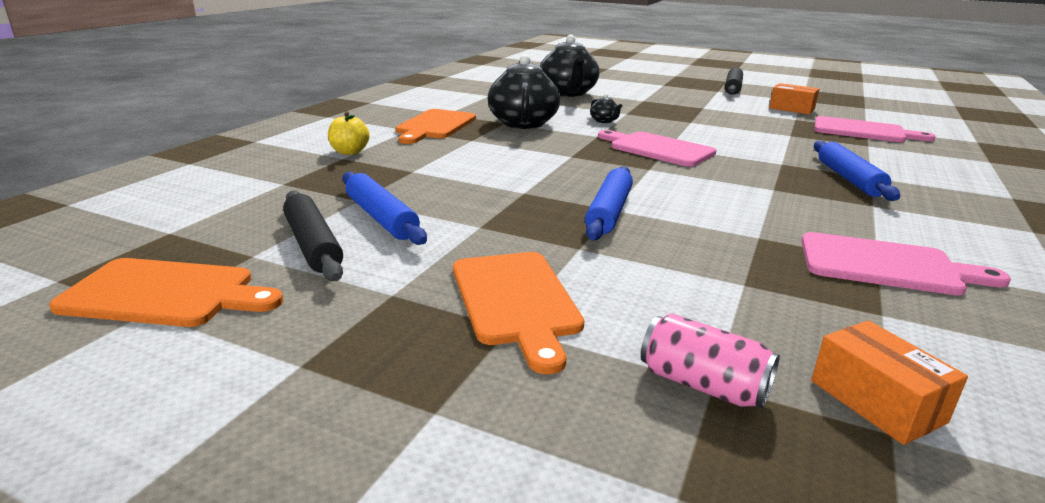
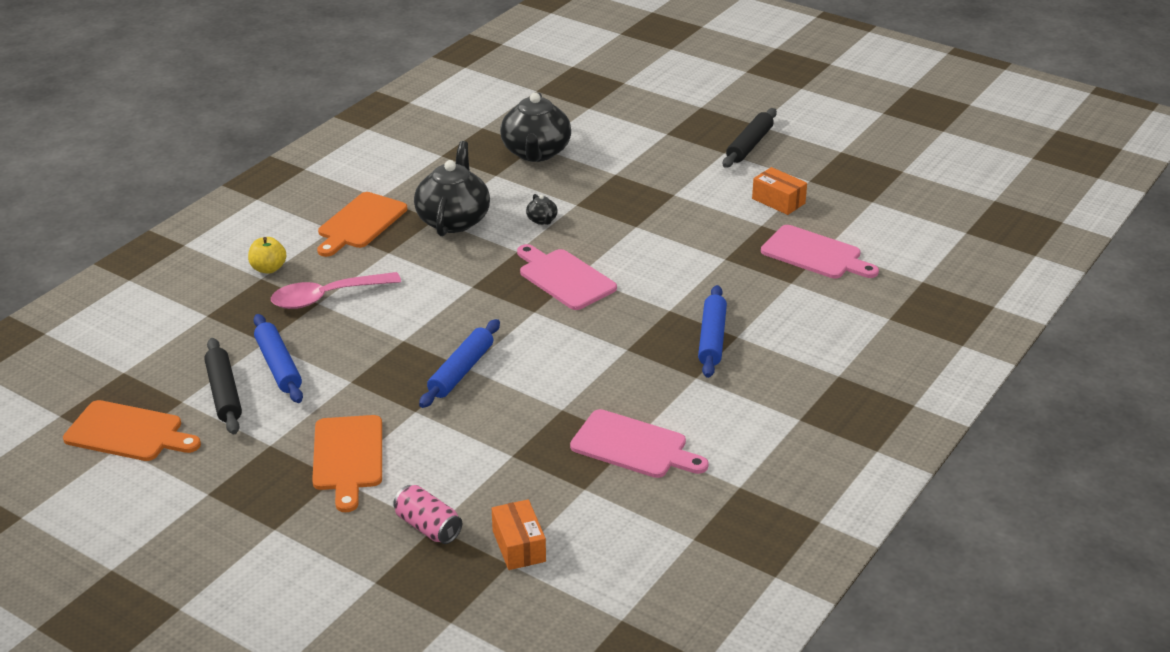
camera: 10 degrees right, 10 degrees up
(420, 167) = (326, 297): none -> pink spoon

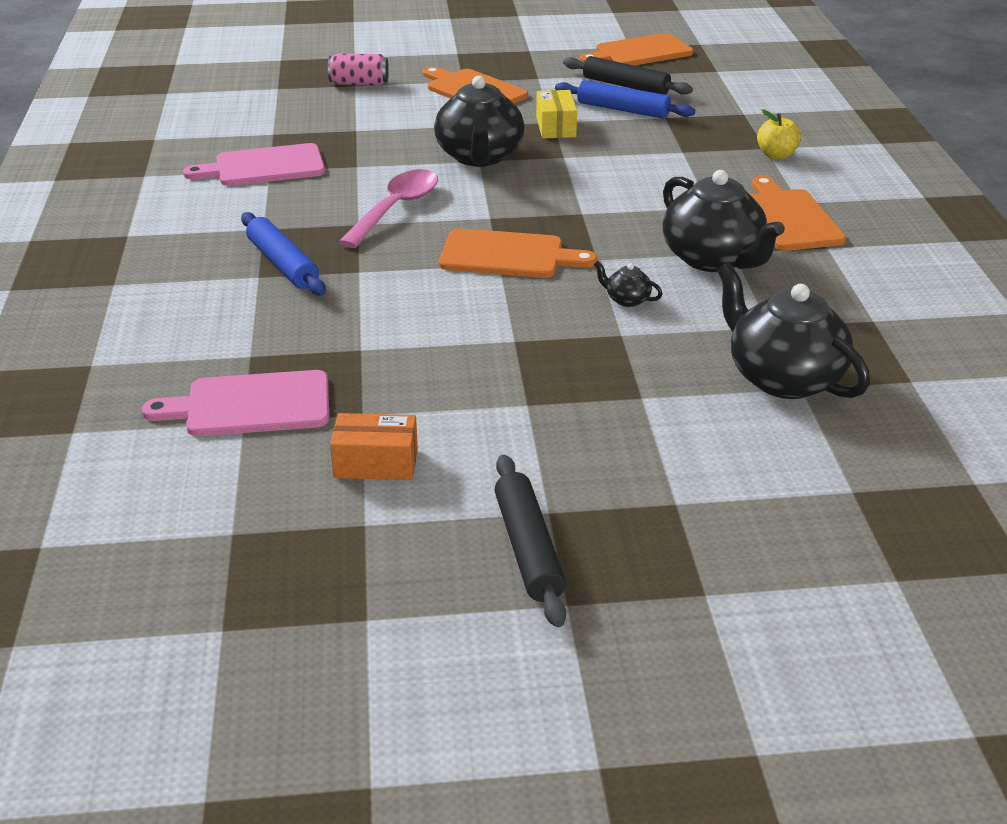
camera: 140 degrees right, 0 degrees up
(326, 297) = (685, 157): pink spoon -> pink spoon (396, 209)
(358, 374) = (555, 127): none -> yellow box
(461, 371) = (479, 157): blue rolling pin -> black teapot
(519, 546) = (282, 96): orange box -> none
(564, 278) = (508, 255): pink cutting board -> orange cutting board

